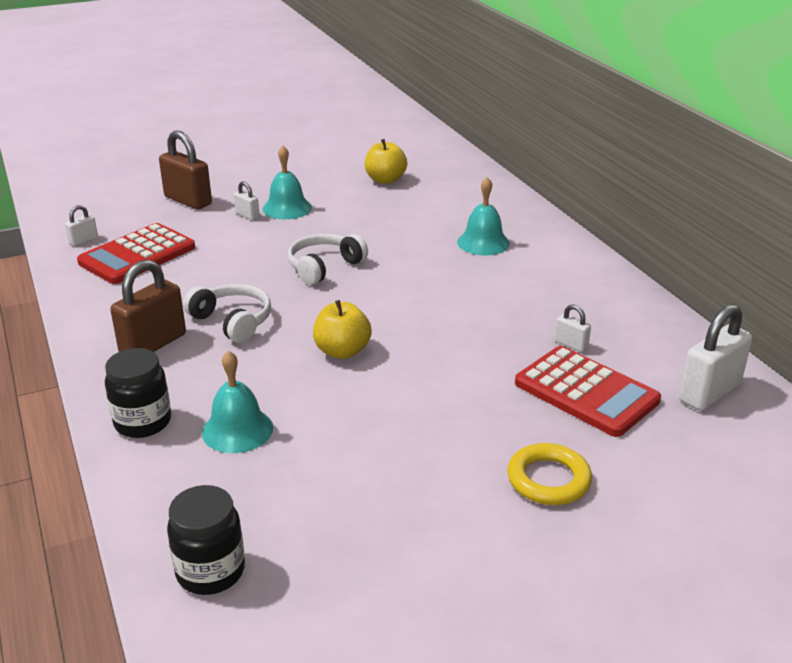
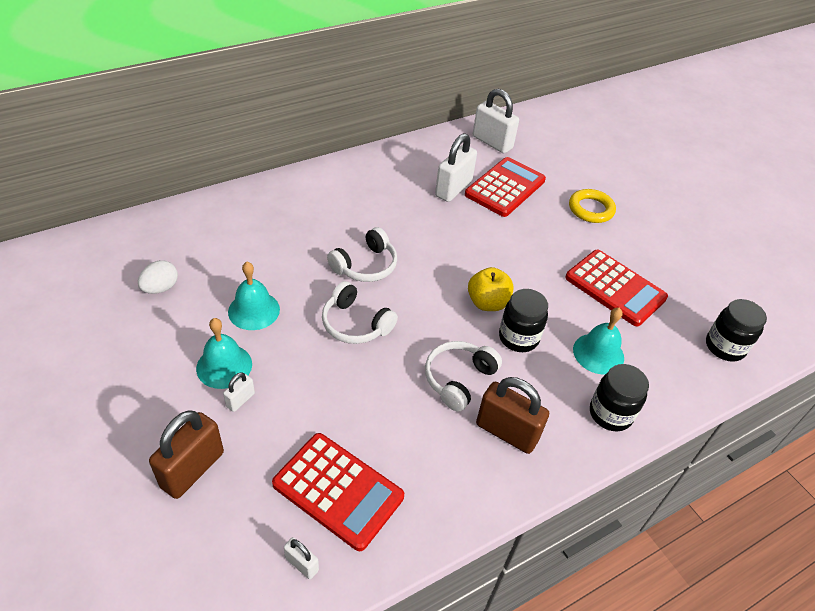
camera: 100 degrees left, 15 degrees up
(280, 368) = (518, 338): none -> black jar
(356, 470) = (615, 288): none -> red calculator
(385, 180) = (160, 288): yellow apple -> white egg
(412, 275) = (365, 265): none -> white headphones
(483, 242) = (306, 222): turquoise bell -> turquoise bell (254, 310)
(571, 344) = (453, 189): white padlock -> white padlock, size x2.05

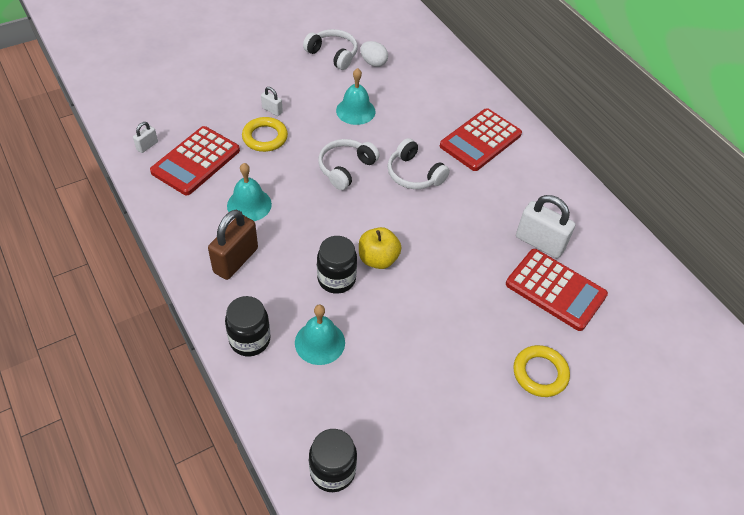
camera: 90 degrees right, 5 degrees up
(193, 469) = (219, 94): brown padlock -> none
(224, 366) = (302, 100): turquoise bell -> turquoise bell (249, 204)
(295, 407) = (265, 137): none -> yellow ring
(459, 379) = (289, 232): white headphones -> white headphones (333, 54)
(492, 142) = (638, 285): white padlock -> none
(615, 288) = (411, 375): red calculator -> red calculator (480, 140)

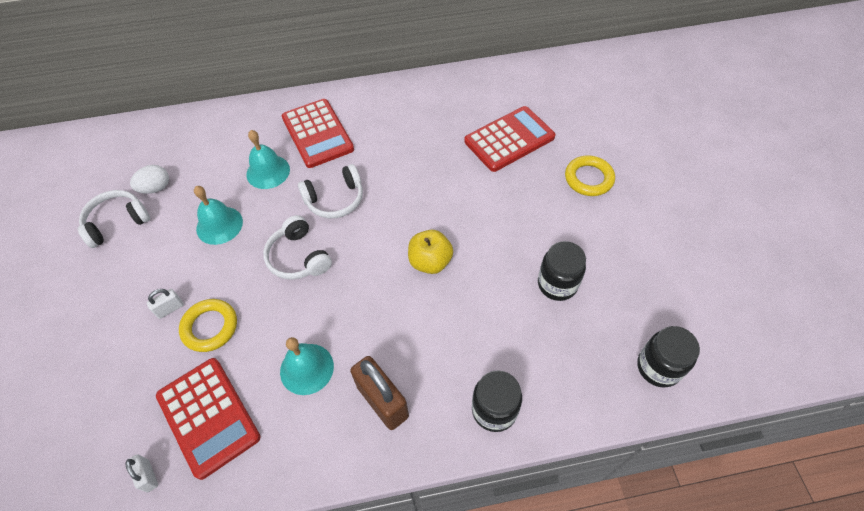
camera: 65 degrees left, 5 degrees up
(320, 342) = (515, 341): turquoise bell -> turquoise bell (268, 171)
(336, 279) = (442, 306): black jar -> black jar (557, 284)
(539, 243) = (456, 132): white padlock -> none

